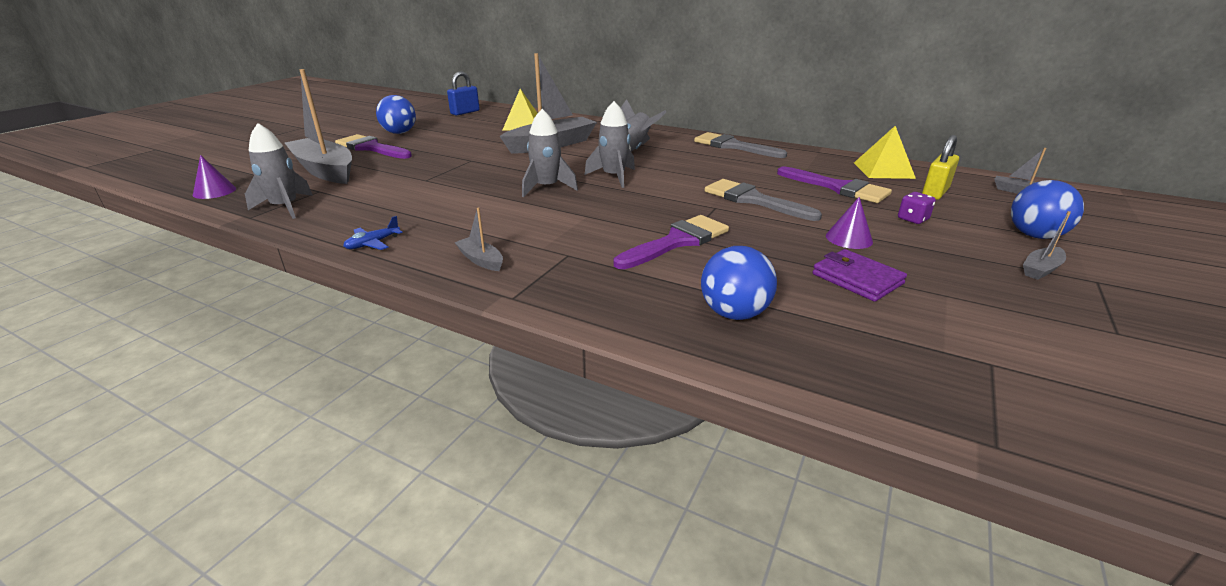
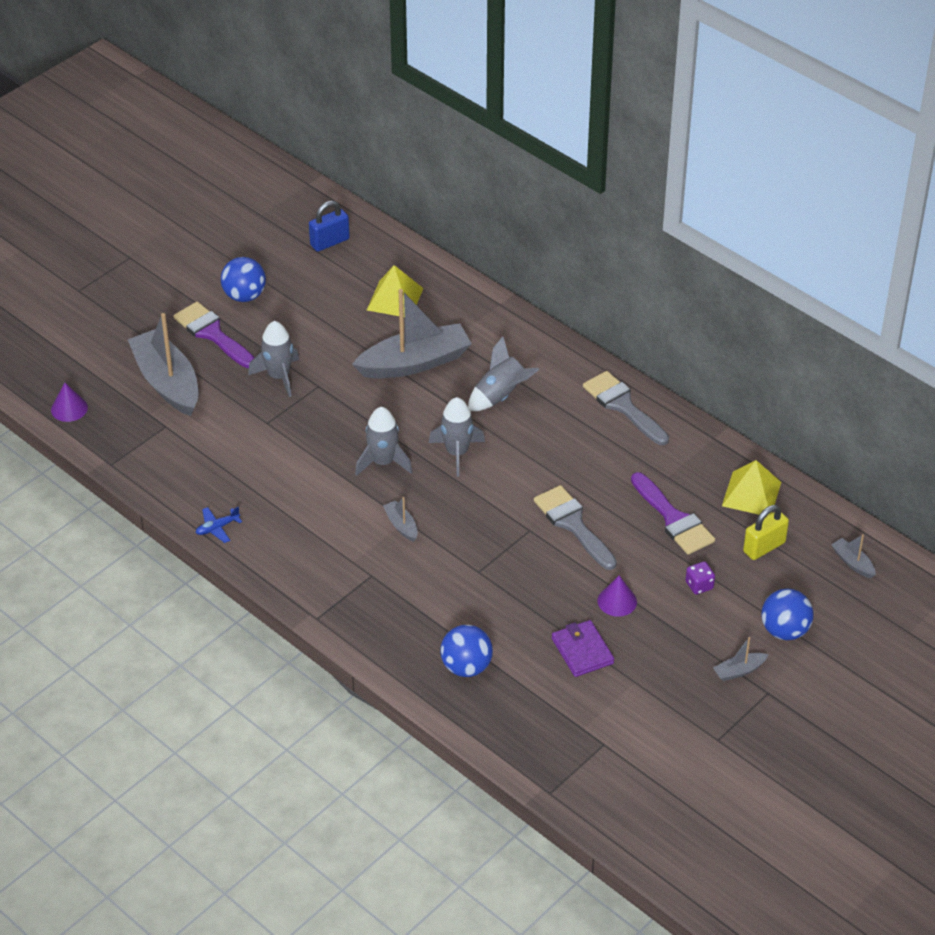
camera: 15 degrees right, 15 degrees up
(285, 207) = (138, 452): grey rocket -> grey rocket (279, 376)
(481, 260) = (301, 568): grey boat -> grey boat (401, 525)
(677, 241) = (467, 575): purple brush -> none

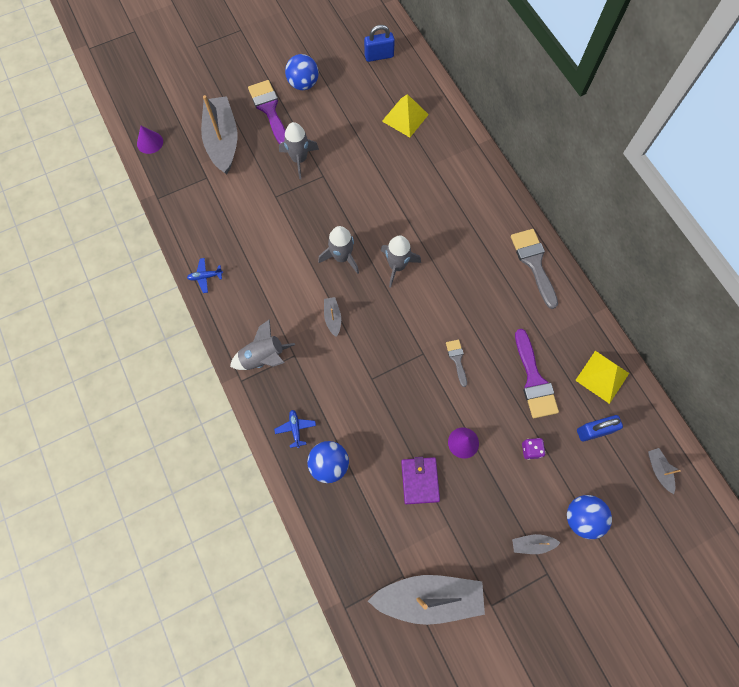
camera: 20 degrees right, 25 degrees up
(408, 645) = (295, 429): none -> blue plane
(414, 363) = (397, 177): grey boat -> grey boat (428, 597)
(500, 396) = (447, 225): grey rocket -> grey rocket (263, 358)
(573, 524) = (457, 359): grey brush -> grey brush, size x0.53
(764, 547) = (594, 431): yellow padlock -> blue padlock

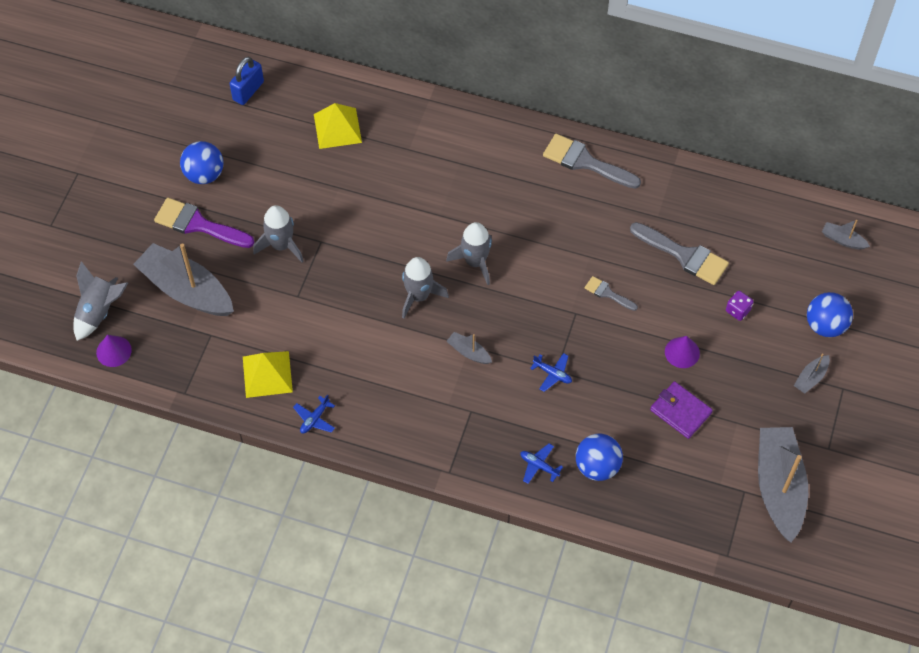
camera: 45 degrees left, 10 degrees down
(263, 358) = (446, 437): grey rocket -> grey rocket (99, 311)
(367, 379) = (552, 374): none -> blue plane
(428, 597) = (779, 487): grey boat -> grey boat turned 45 degrees counterclockwise
(534, 380) = (684, 255): purple brush -> grey brush
(594, 431) = (768, 253): blue padlock -> none
(602, 376) = (731, 206): yellow pyramid -> yellow pyramid (267, 374)

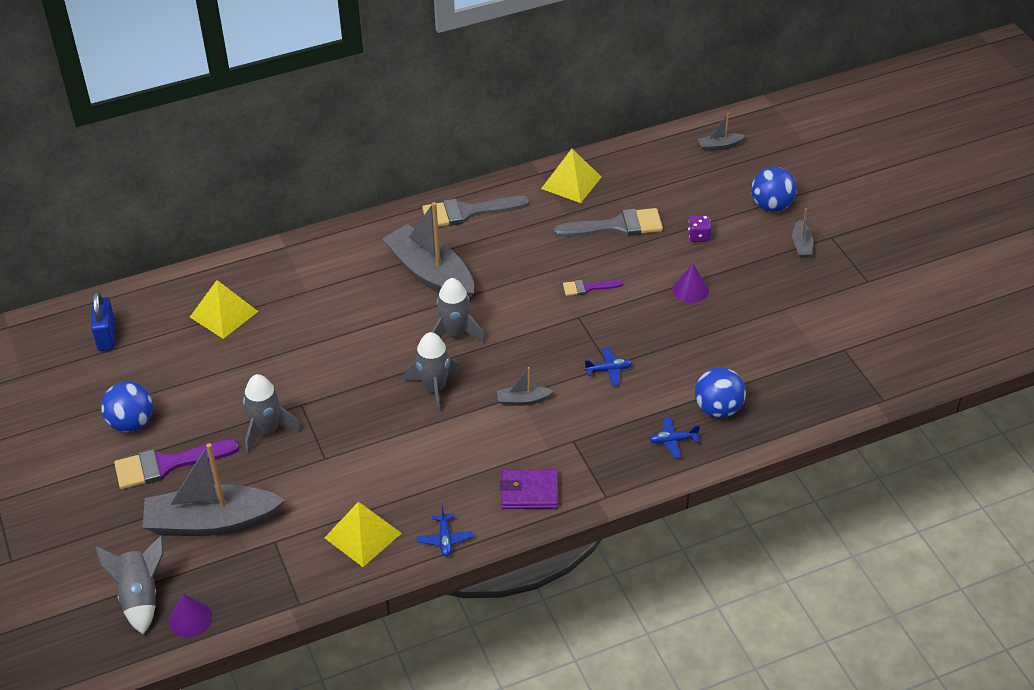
camera: 40 degrees left, 15 degrees down
(607, 293) = (588, 287): grey brush -> purple brush
(680, 411) = (736, 329): purple wallet -> purple wallet (529, 492)
(689, 190) = (571, 182): none -> yellow pyramid
(779, 487) = (864, 329): grey boat -> grey boat (431, 274)

